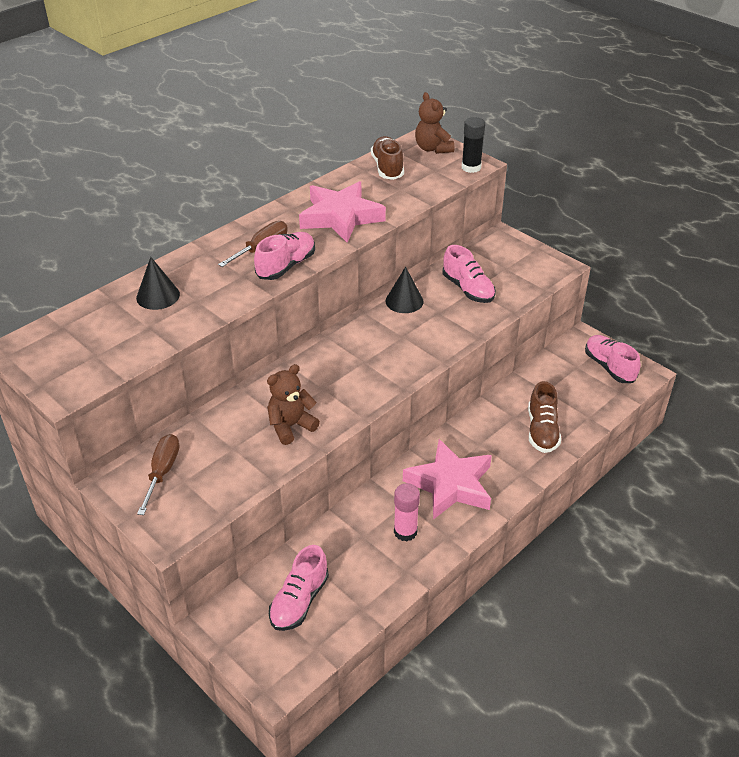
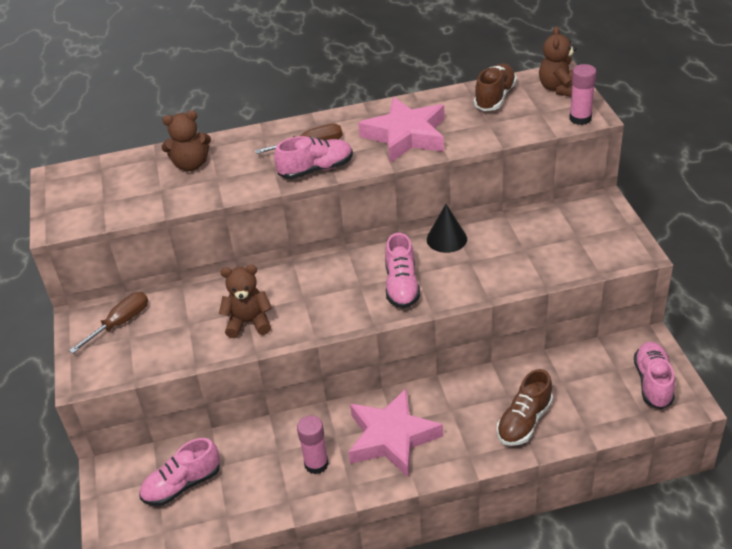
camera: 35 degrees right, 0 degrees up
(158, 296) = (191, 165): black cone -> brown teddy bear
(468, 289) = (519, 247): pink shoe -> pink shoe (401, 286)
(471, 167) = (580, 118): black glue stick -> pink glue stick

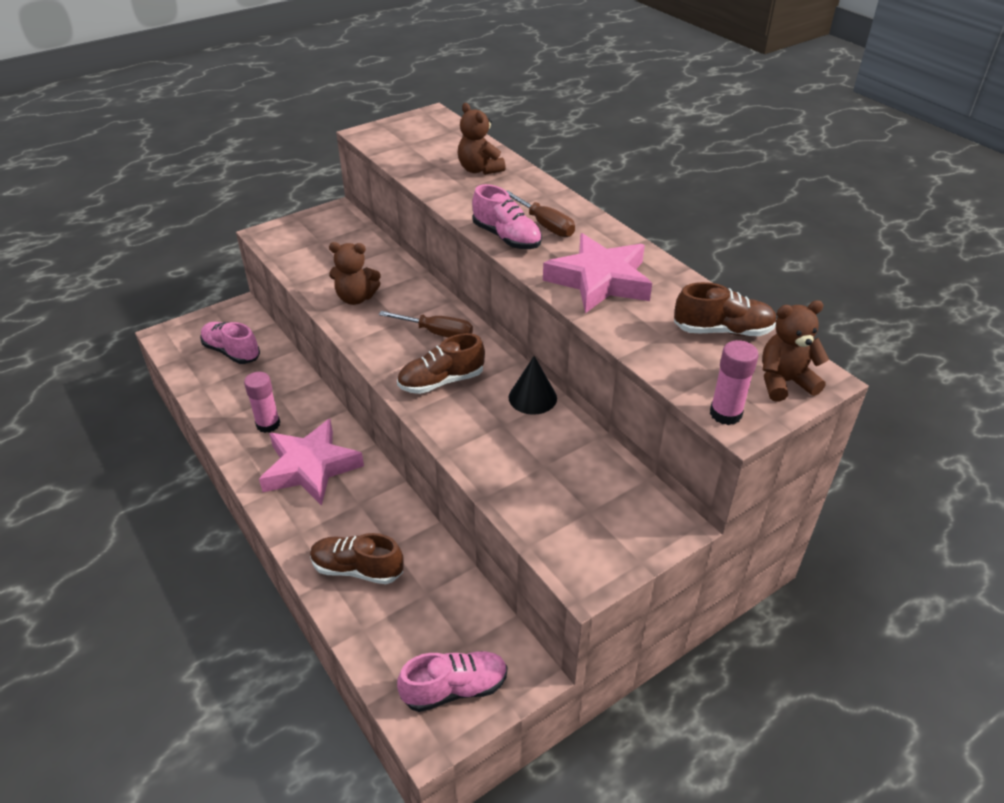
camera: 65 degrees right, 0 degrees up
(120, 323) = (334, 232): brown screwdriver -> brown screwdriver (437, 333)
(249, 322) = (356, 298): brown teddy bear -> brown teddy bear turned 120 degrees clockwise
(401, 286) = (441, 381): pink shoe -> brown shoe

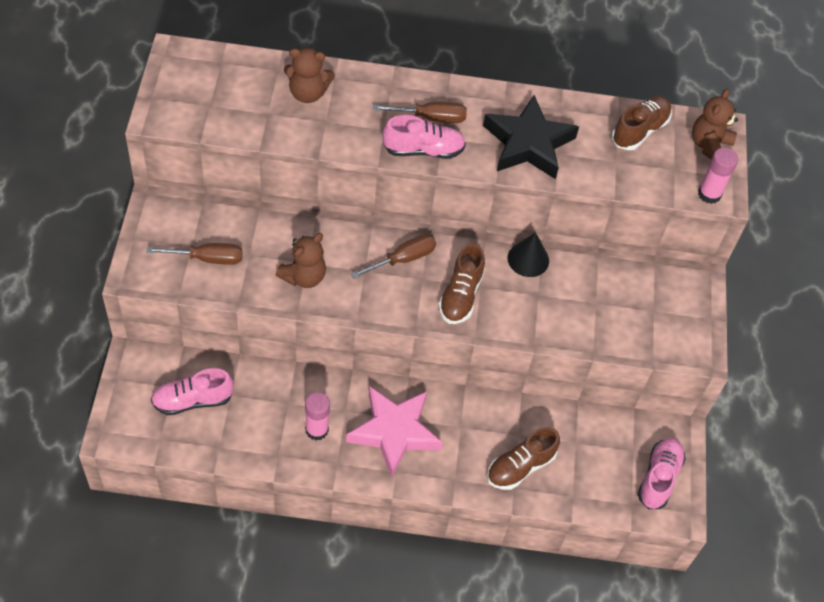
camera: 55 degrees left, 15 degrees up
(318, 252) = (207, 258): none -> brown screwdriver
(599, 280) = (528, 143): pink star -> black star

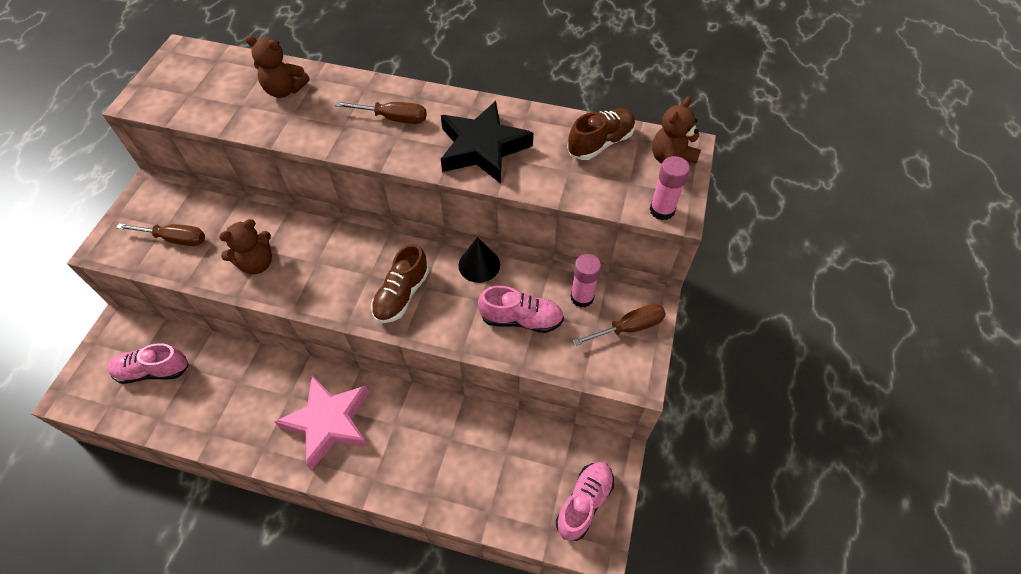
camera: 15 degrees right, 0 degrees up
(317, 430) = (256, 412): pink glue stick -> pink glue stick (582, 297)
(403, 259) = (356, 255): brown screwdriver -> brown screwdriver (628, 328)
(423, 150) = (375, 147): pink shoe -> pink shoe (521, 319)
(520, 466) = (443, 473): brown shoe -> none

